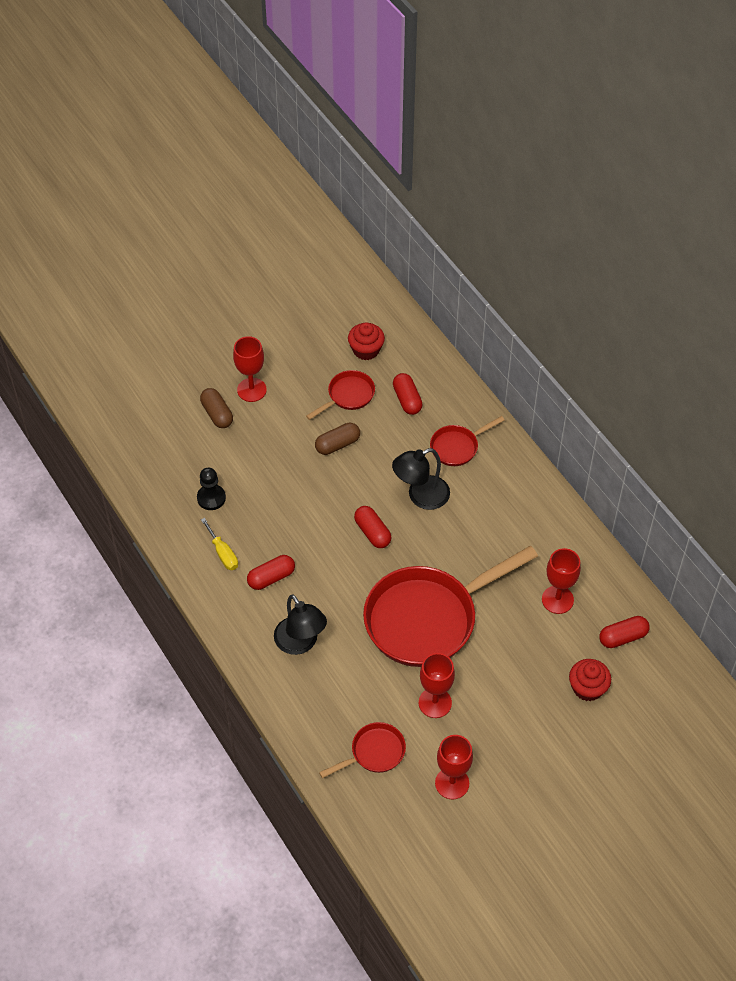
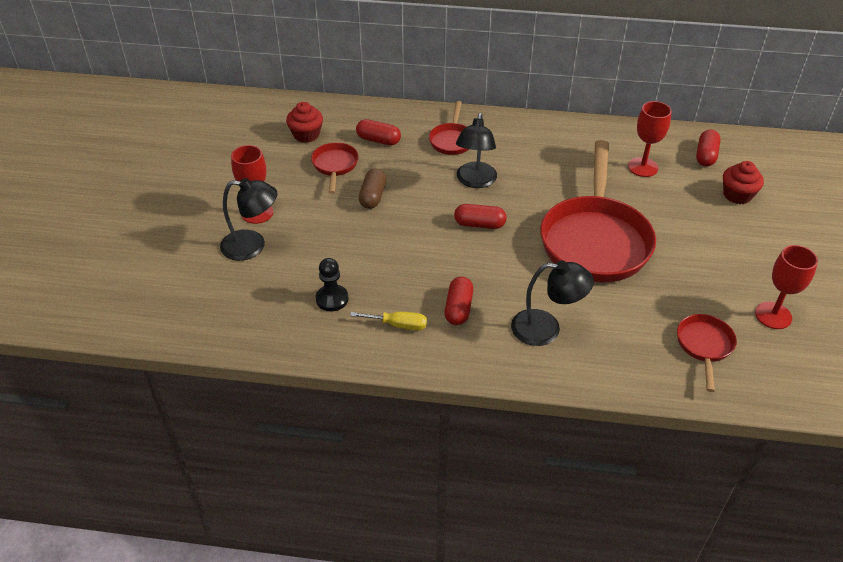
camera: 50 degrees left, 10 degrees down
(217, 414) = (252, 246): brown capsule -> black lamp
(435, 703) = (682, 281): red goblet -> none

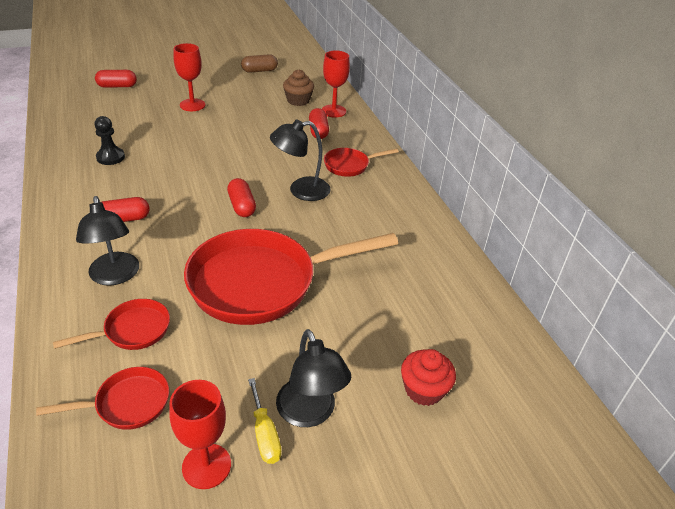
camera: 60 degrees right, 5 degrees down
(252, 246) = (154, 112): black lamp -> black lamp (310, 413)
(306, 135) = (298, 100): red cupcake -> brown cupcake
(335, 166) = (269, 121): red pan -> red pan (132, 330)
(373, 196) = (243, 146): brown capsule -> brown capsule (259, 71)
(398, 325) = (91, 194): yellow screwdriver -> yellow screwdriver (264, 434)
(643, 167) = (411, 295): red goblet -> red goblet (333, 111)
(705, 155) = (479, 345): red capsule -> red capsule (117, 86)

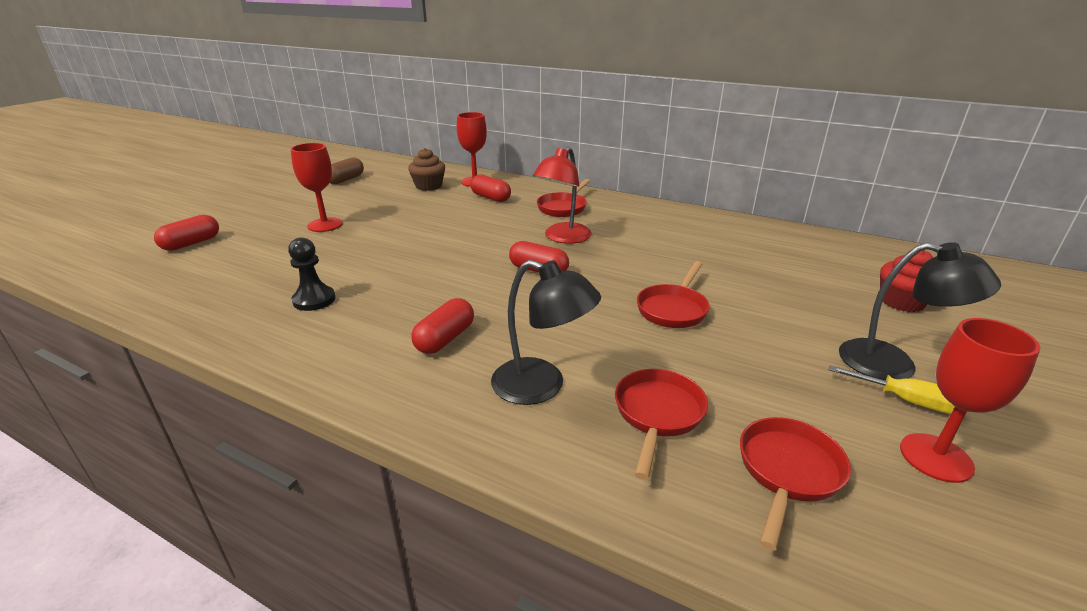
camera: 40 degrees left, 10 degrees down
(262, 282) = (673, 309): red pan -> red pan, size x0.46
(301, 190) = (562, 238): black lamp -> red lamp

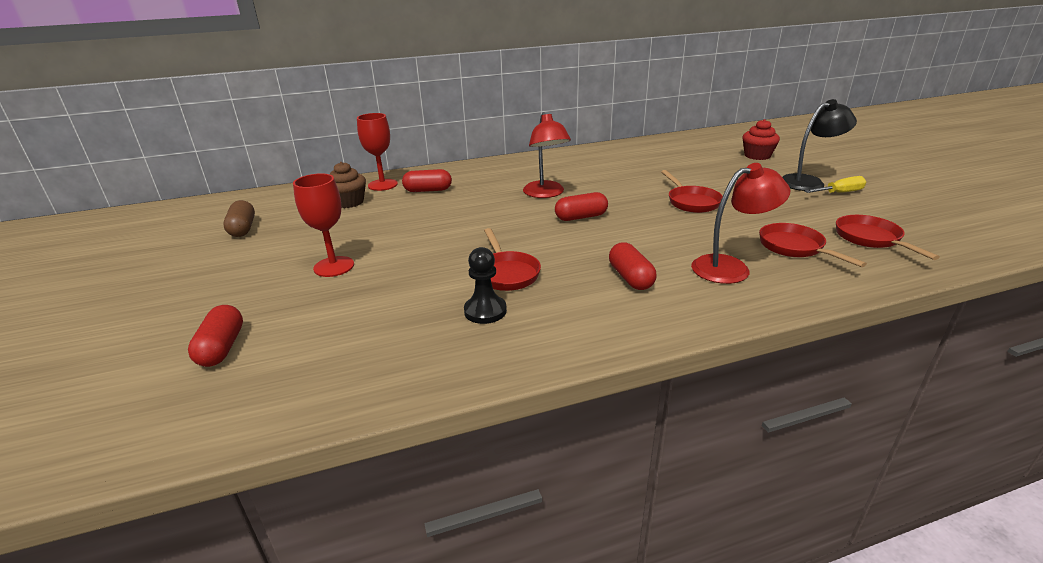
camera: 45 degrees left, 0 degrees up
(541, 386) = (730, 267): black lamp -> red lamp
(563, 207) = (498, 176): red pan -> red pan (506, 273)
(935, 457) = (885, 207): red goblet -> none

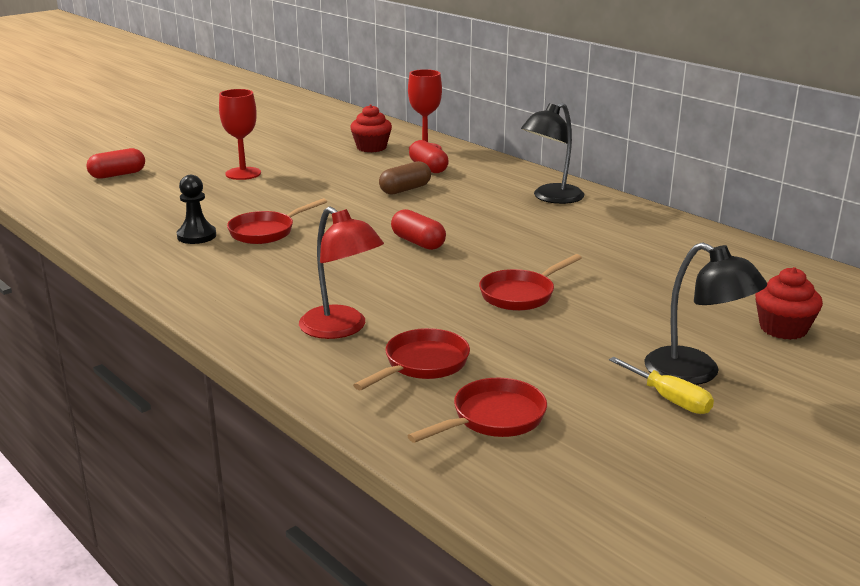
camera: 65 degrees right, 5 degrees down
(243, 229) = (290, 131): brown capsule -> brown capsule (405, 189)
(349, 202) = (371, 147): brown cupcake -> red cupcake
(533, 167) = (551, 198): none -> black lamp
(546, 194) = (470, 217): red lamp -> none
(630, 278) = (287, 282): red capsule -> none

